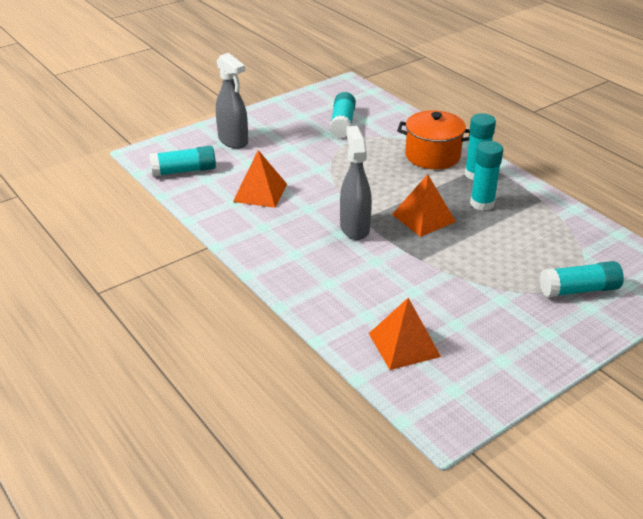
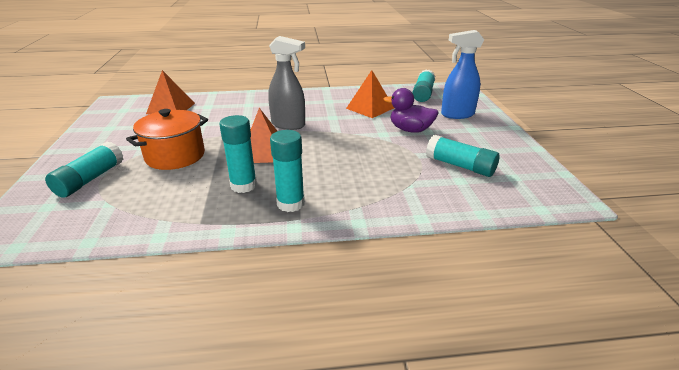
camera: 120 degrees right, 5 degrees down
(233, 141) = (457, 114): grey spray bottle -> blue spray bottle
(296, 157) = (410, 130): none -> purple duck
(432, 156) = (351, 192): orange pot -> orange pot (175, 156)

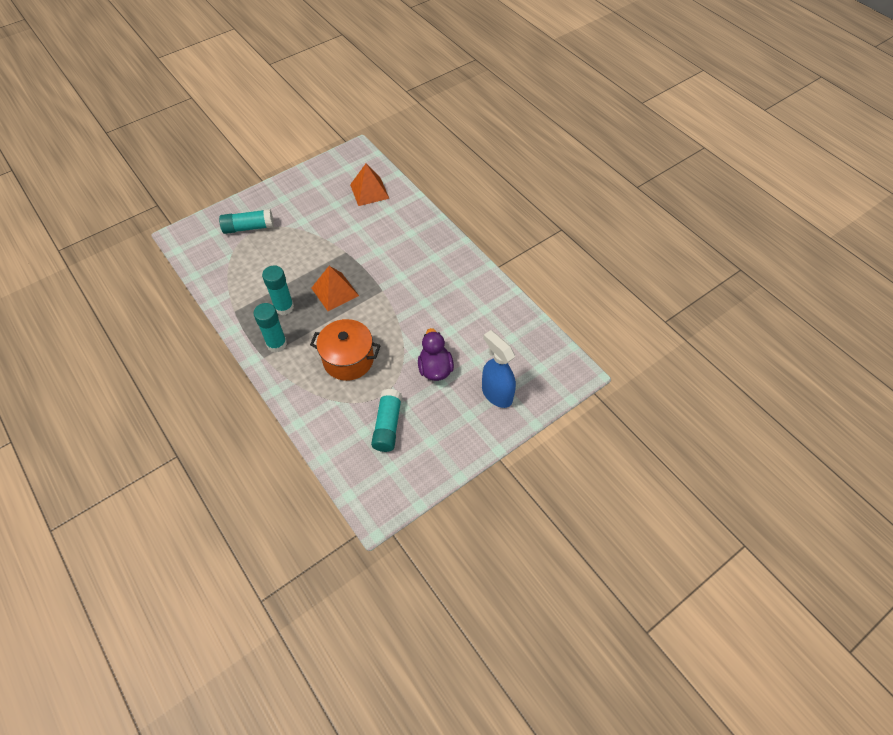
camera: 60 degrees right, 25 degrees up
(175, 156) = (299, 247): orange pot -> orange pot (348, 359)
(288, 125) = (389, 281): grey spray bottle -> none
(370, 108) = (464, 320): orange pyramid -> none
(423, 93) = (534, 348): turquoise glue stick -> none

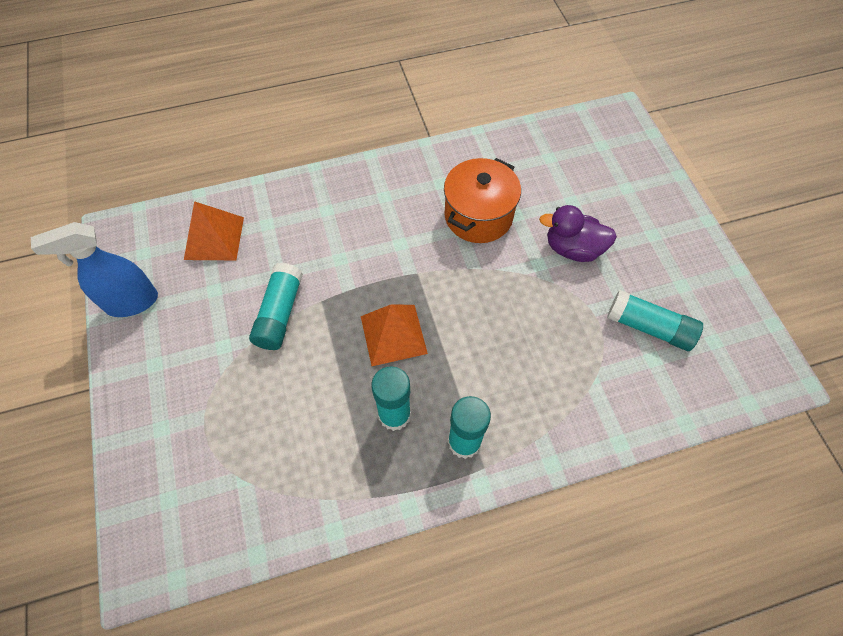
camera: 70 degrees left, 5 degrees up
(248, 227) = (191, 434): turquoise glue stick -> turquoise glue stick (279, 313)
(348, 359) = (526, 348): orange pot -> orange pot (478, 216)
(496, 394) = (628, 197): blue spray bottle -> blue spray bottle (131, 302)

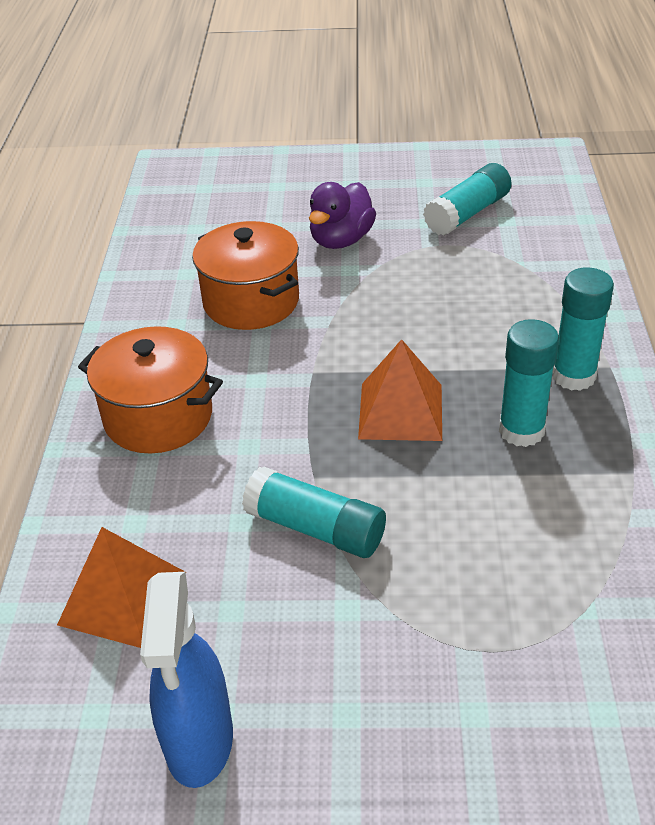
camera: 70 degrees left, 20 degrees down
(352, 205) = (158, 417): none -> orange pot

